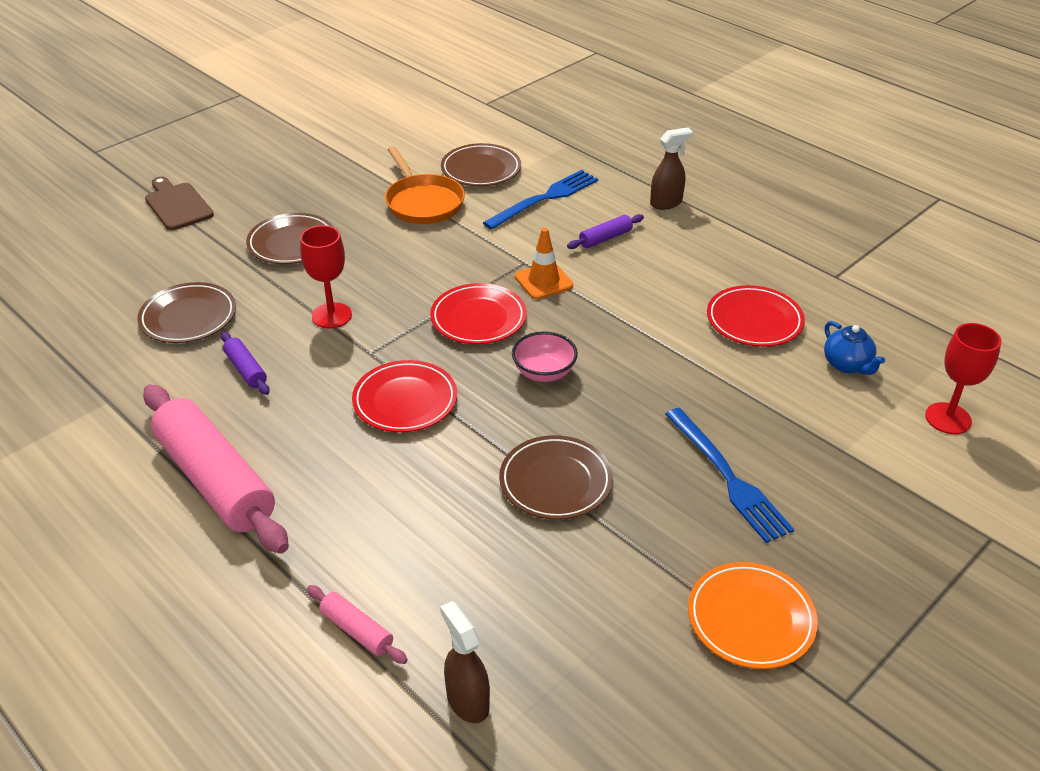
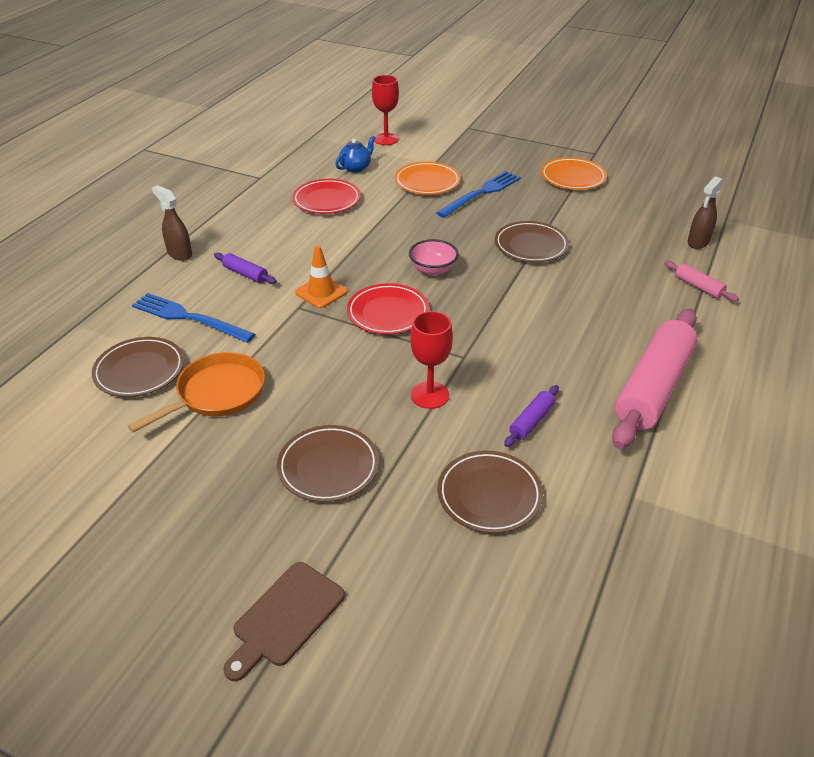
camera: 110 degrees left, 0 degrees up
(357, 631) = (698, 287): pink rolling pin -> pink rolling pin turned 60 degrees counterclockwise
(405, 401) = (505, 323): red plate -> none
(782, 427) = (427, 182): none -> orange plate

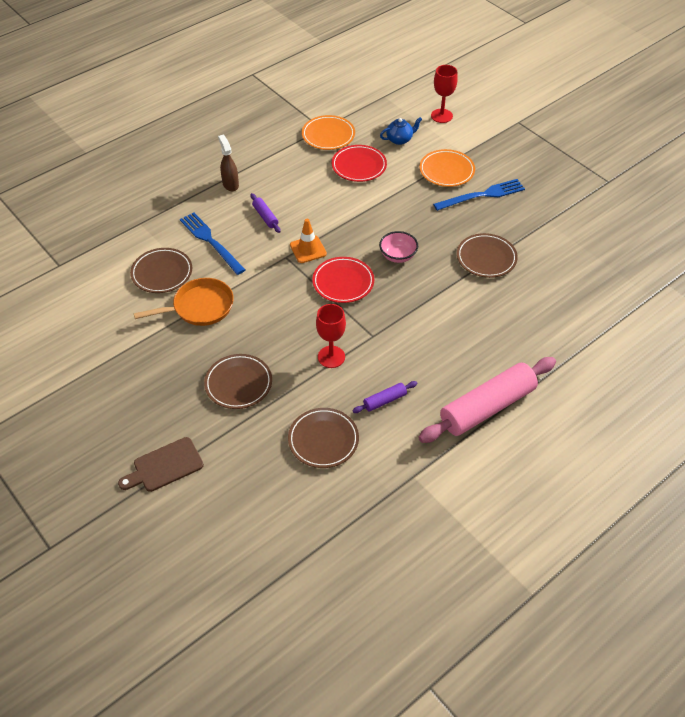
camera: 25 degrees right, 10 degrees up
(573, 177) = (569, 202): orange plate -> orange plate (328, 135)
(698, 242) = (624, 298): brown spray bottle -> none
(698, 287) = (590, 339): pink rolling pin -> none

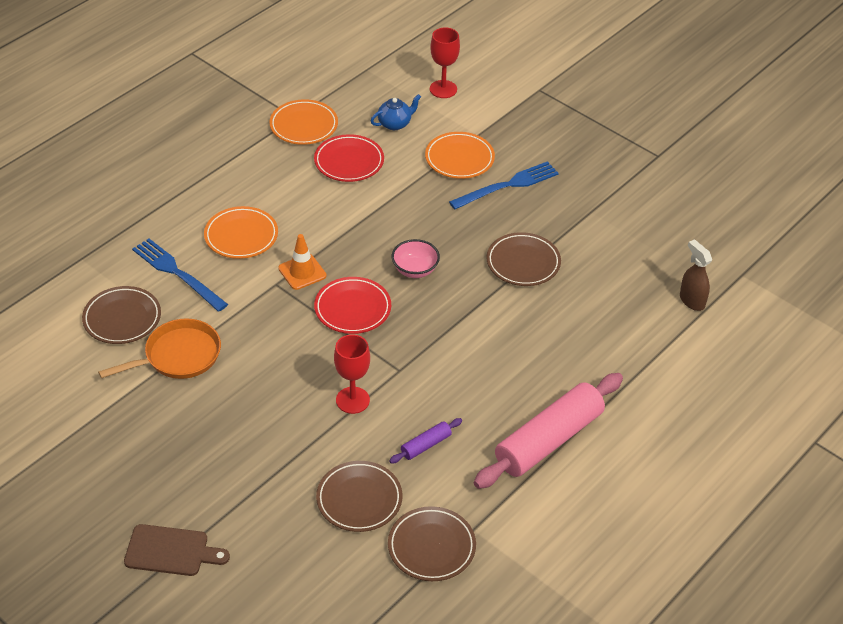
camera: 10 degrees left, 5 degrees down
(165, 466) = (171, 551): brown cutting board -> brown cutting board turned 135 degrees counterclockwise
(230, 184) = (189, 198): brown spray bottle -> brown spray bottle (691, 301)
(238, 384) = (244, 444): brown plate -> brown plate (431, 547)
(265, 217) = (241, 236): purple rolling pin -> orange plate

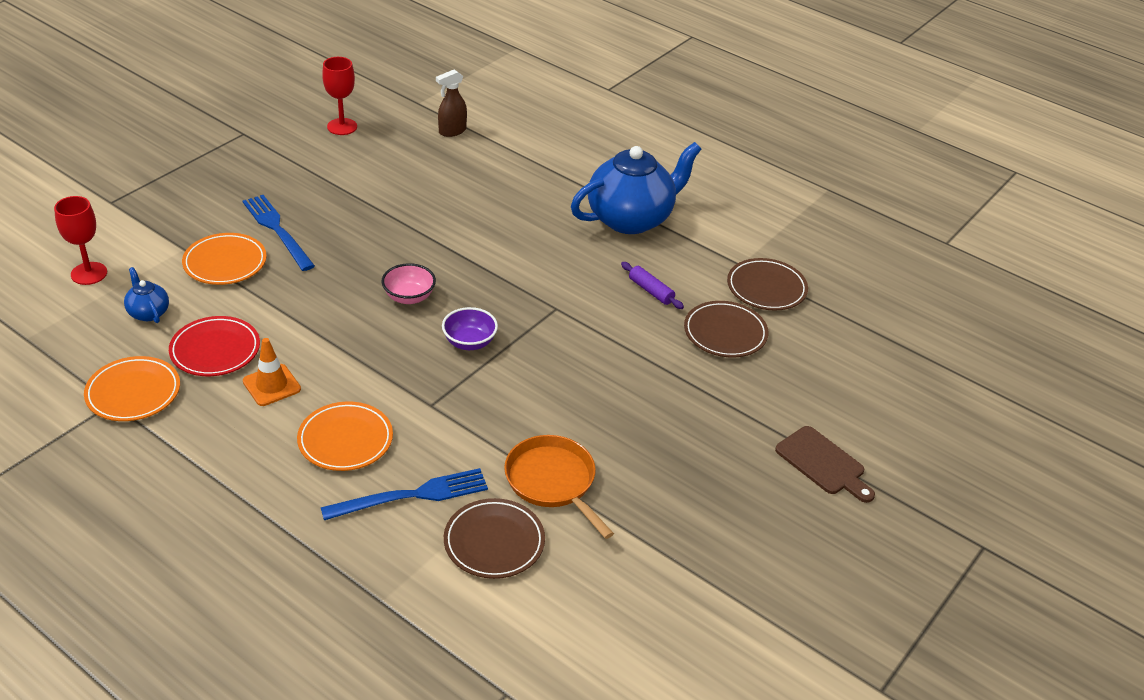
camera: 95 degrees left, 5 degrees down
(171, 551) = (823, 463): brown cutting board -> brown cutting board turned 135 degrees clockwise
(177, 273) = (412, 496): blue fork -> blue fork turned 150 degrees counterclockwise
(302, 272) = (411, 384): orange traffic cone -> orange traffic cone (271, 385)
(352, 308) = (469, 342): red plate -> purple bowl
(352, 400) = (601, 340): red goblet -> red goblet (342, 127)
(523, 263) = (399, 224): brown plate -> none
(548, 440) = (631, 218): pink rolling pin -> blue teapot

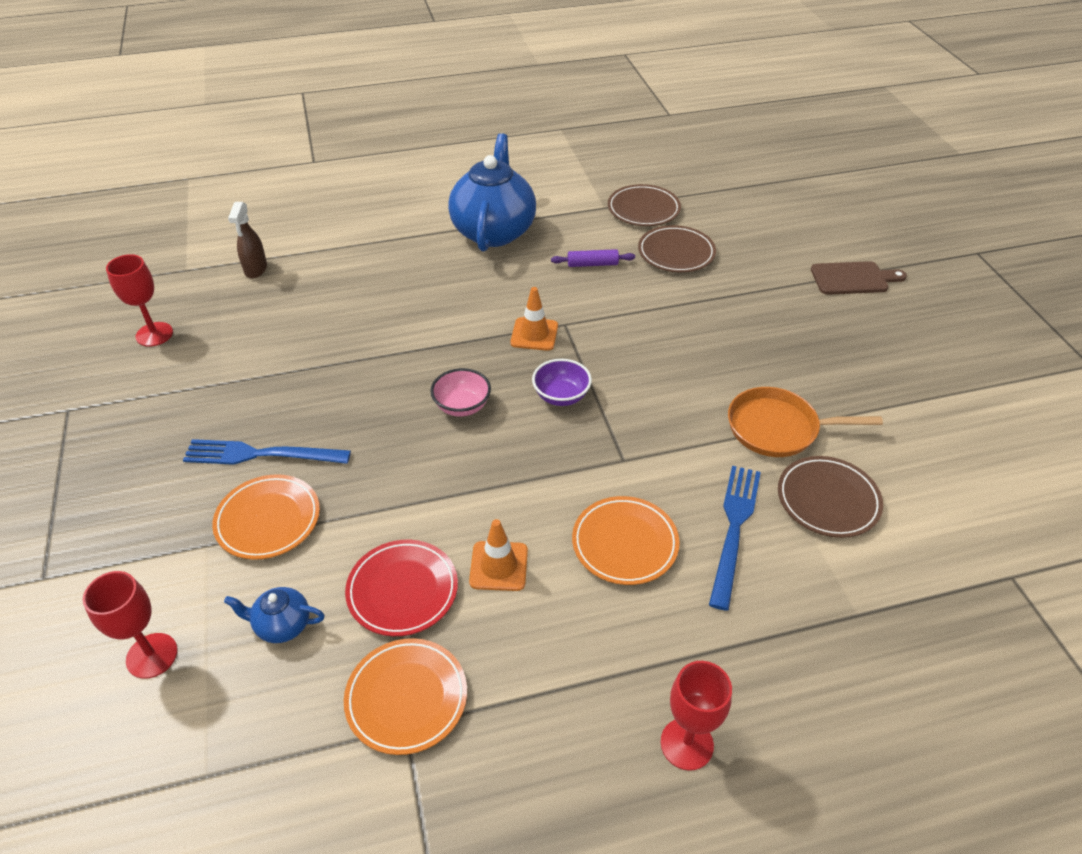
camera: 50 degrees left, 5 degrees up
(190, 543) = (687, 744): none -> red goblet
(526, 297) = (534, 334): none -> orange traffic cone

